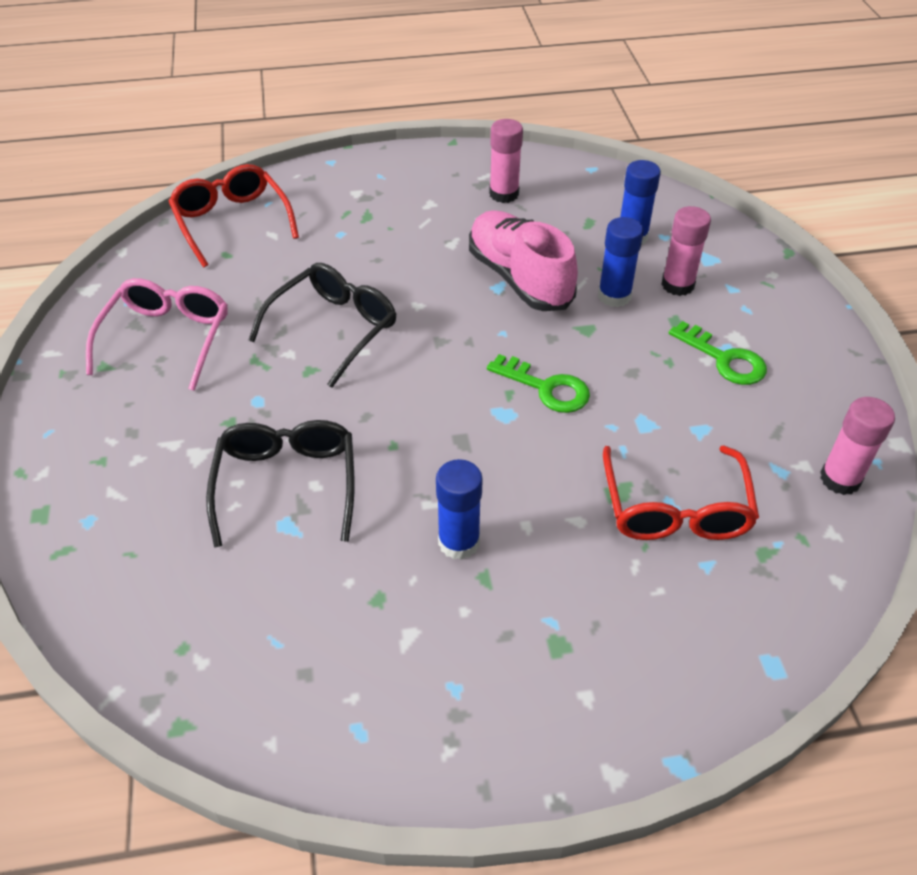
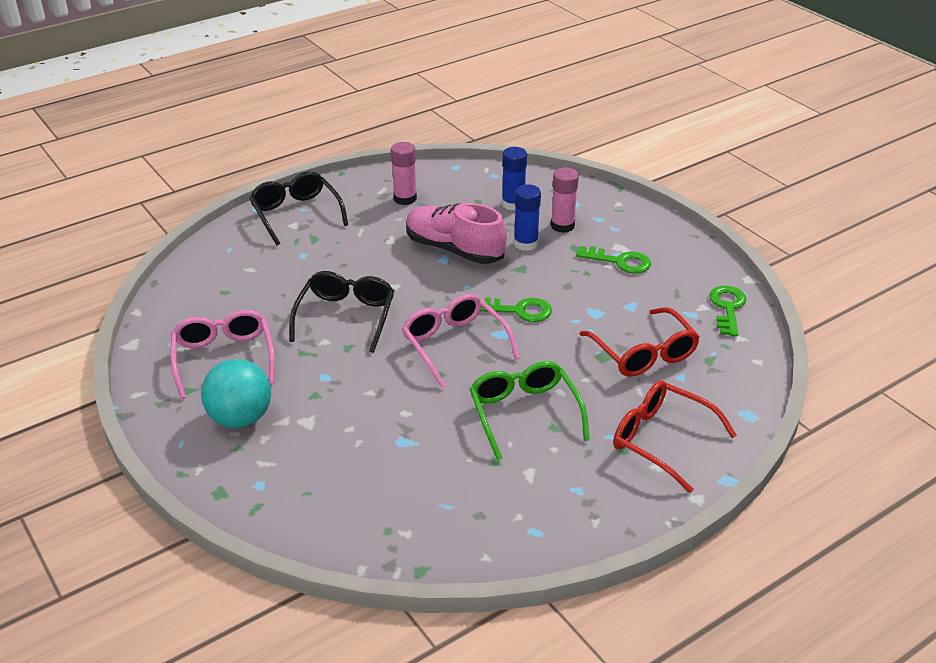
camera: 25 degrees left, 10 degrees down
(130, 423) = (240, 418): none -> turquoise ball
(232, 222) = (211, 269): red glasses -> red glasses (661, 440)
(287, 484) = (385, 418): black glasses -> black glasses (296, 214)
(435, 410) = (454, 345): none -> pink glasses
(459, 542) = (524, 413): blue glue stick -> green glasses
(840, 479) = (727, 308): pink glue stick -> green key

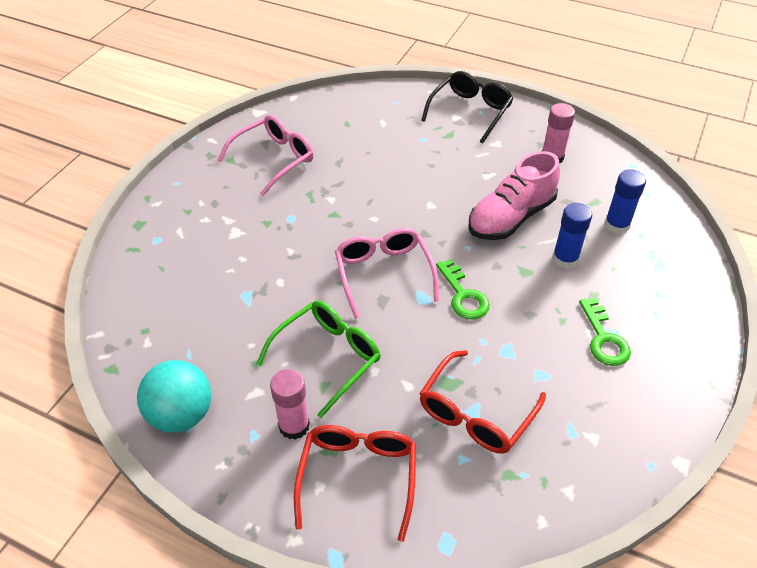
camera: 60 degrees right, 10 degrees up
(240, 418) = (217, 198): turquoise ball -> turquoise ball (181, 415)
(346, 317) = (368, 196): black glasses -> none
(454, 250) = (511, 217): pink shoe -> pink shoe turned 135 degrees counterclockwise
(454, 345) = (383, 274): pink glasses -> pink glasses turned 45 degrees counterclockwise
(562, 226) = (618, 273): pink glue stick -> pink glue stick (294, 426)
(727, 308) = (610, 461): green key -> none

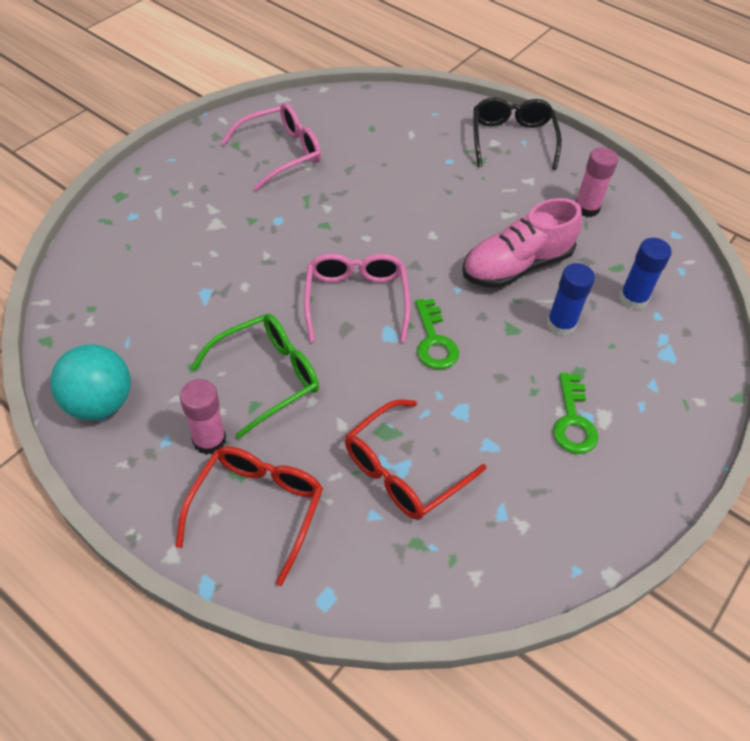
camera: 10 degrees right, 5 degrees up
(470, 111) = (512, 139): black glasses -> black glasses turned 45 degrees counterclockwise

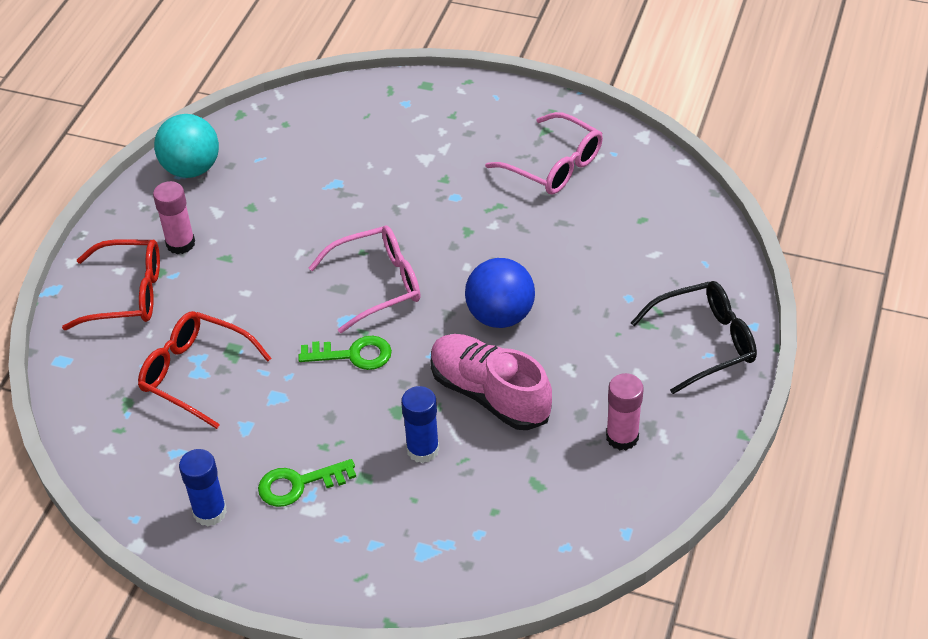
camera: 75 degrees right, 5 degrees down
(267, 376) = (260, 255): green glasses -> none
(433, 234) = (500, 316): none -> blue ball
(434, 341) = (353, 355): green key -> green key turned 150 degrees counterclockwise
(633, 298) = (493, 506): blue glue stick -> blue glue stick (210, 512)

